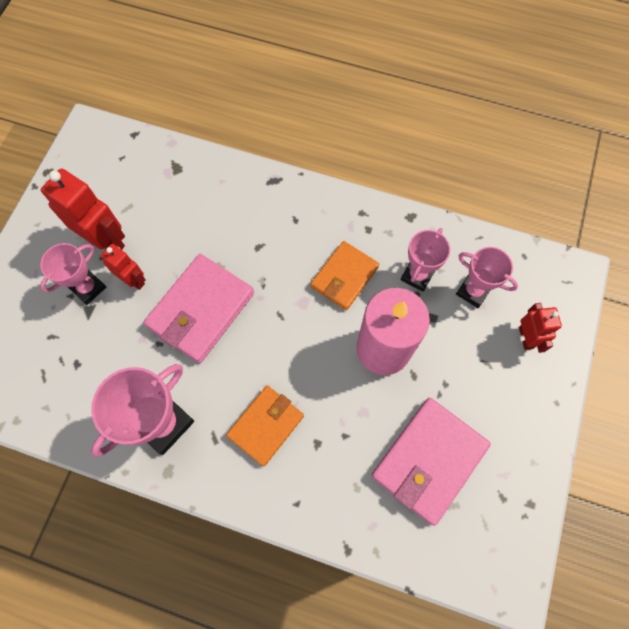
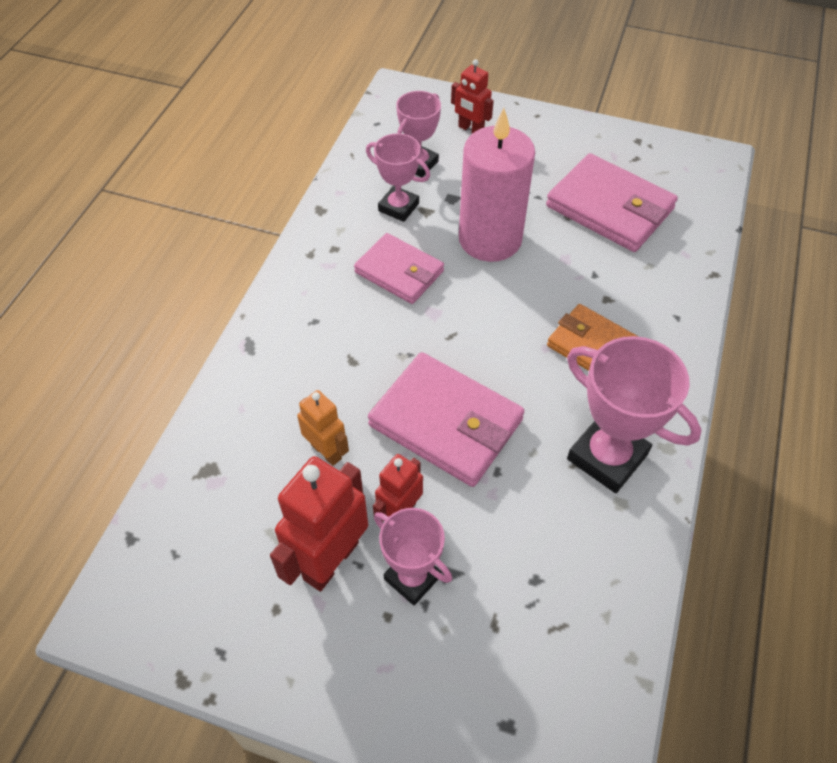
camera: 90 degrees left, 15 degrees down
(184, 234) = (326, 451): none -> orange robot
(344, 277) = (399, 272): orange wallet -> pink wallet
(526, 338) = (470, 129): red robot -> red robot turned 135 degrees counterclockwise

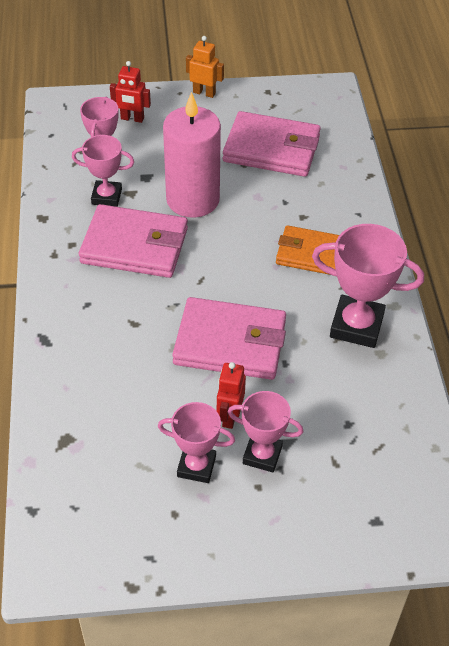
camera: 25 degrees left, 5 degrees down
(326, 451) = (151, 394): orange robot -> orange robot (204, 93)
(330, 560) = (196, 466): red robot -> pink trophy
(399, 272) = (134, 246): pink wallet -> pink wallet, size x1.52

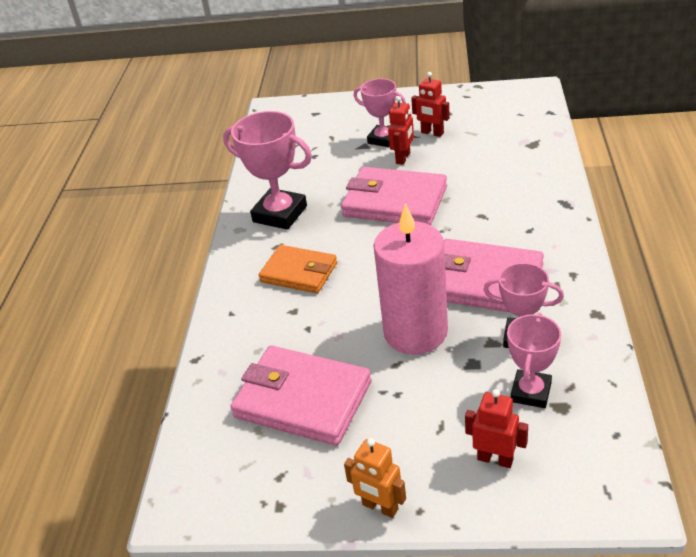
camera: 165 degrees left, 10 degrees down
(196, 466) = (432, 133): pink trophy -> red robot

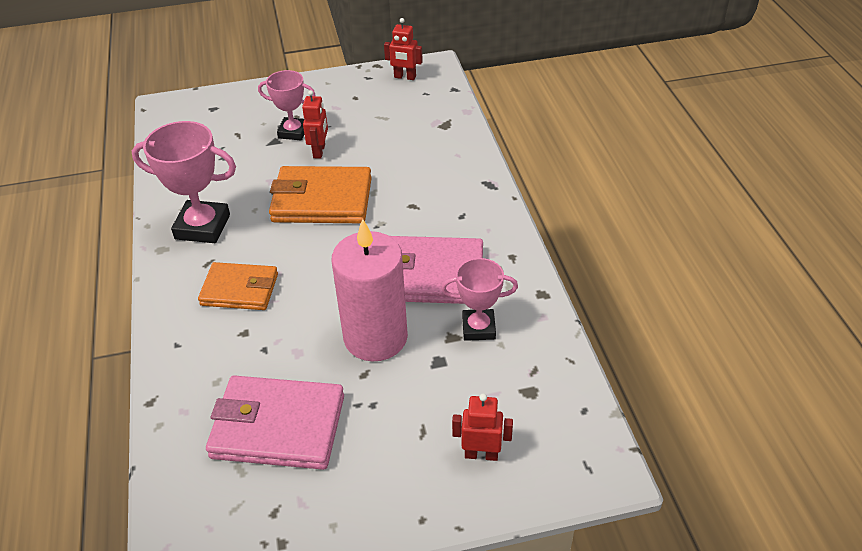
camera: 20 degrees left, 5 degrees up
(380, 507) = (383, 524): orange robot -> none
(395, 202) = (322, 200): pink wallet -> orange wallet
(432, 133) = (342, 121): red robot -> red robot (405, 77)
(531, 392) = (499, 382): pink trophy -> none

